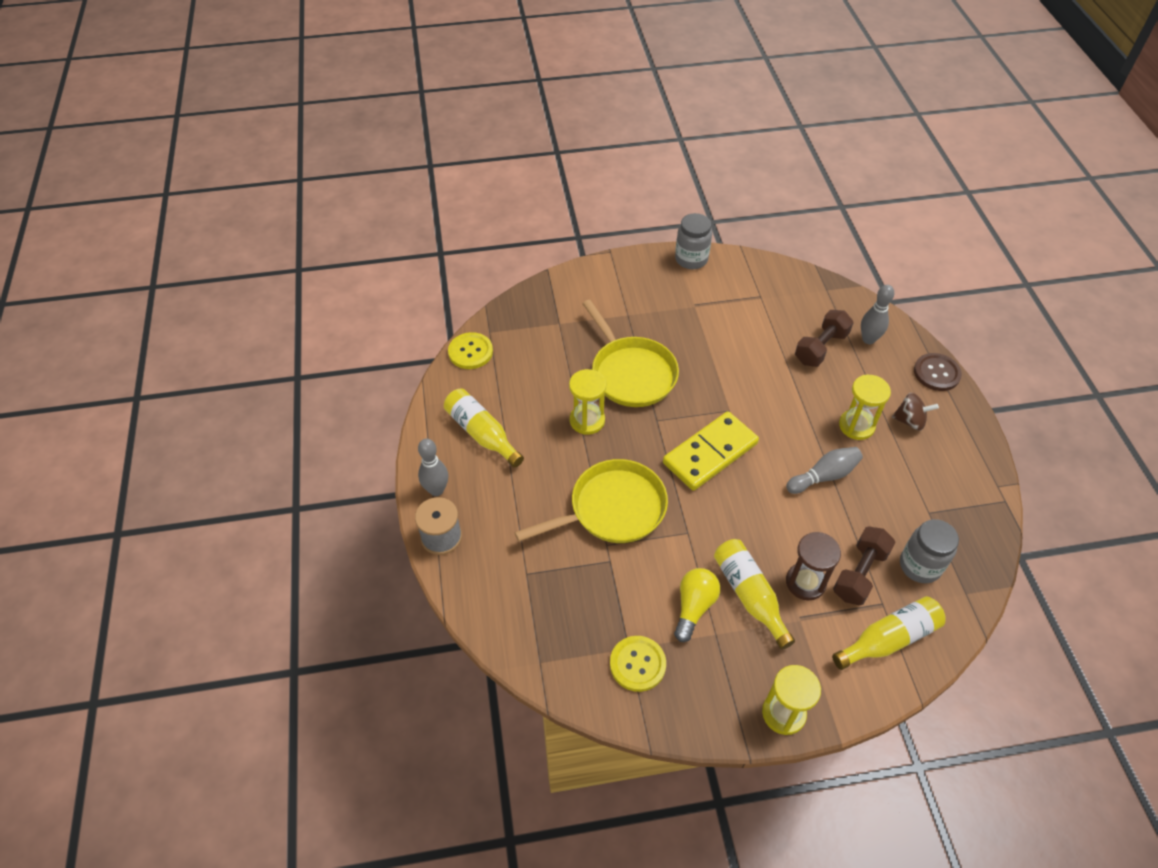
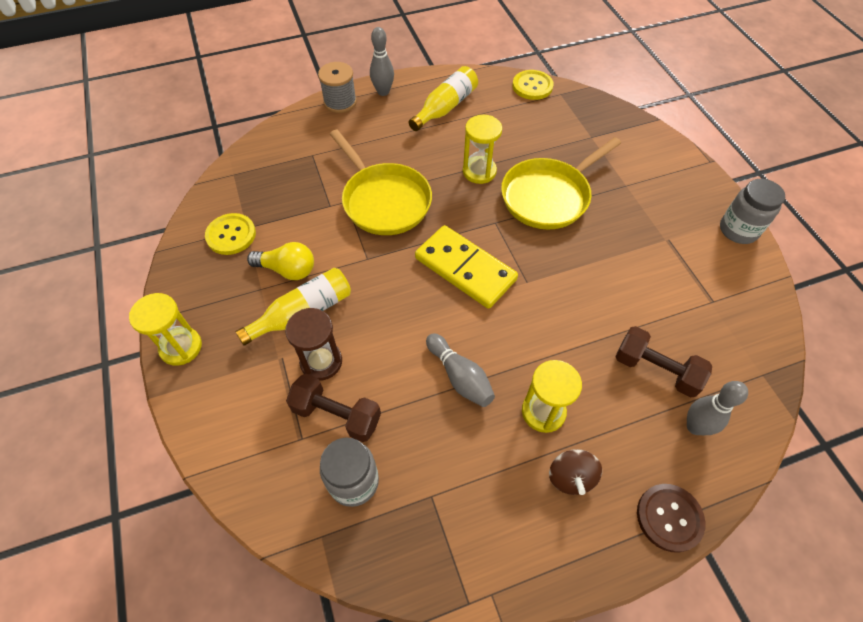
camera: 80 degrees right, 5 degrees up
(889, 639) = (259, 444): yellow bottle -> none

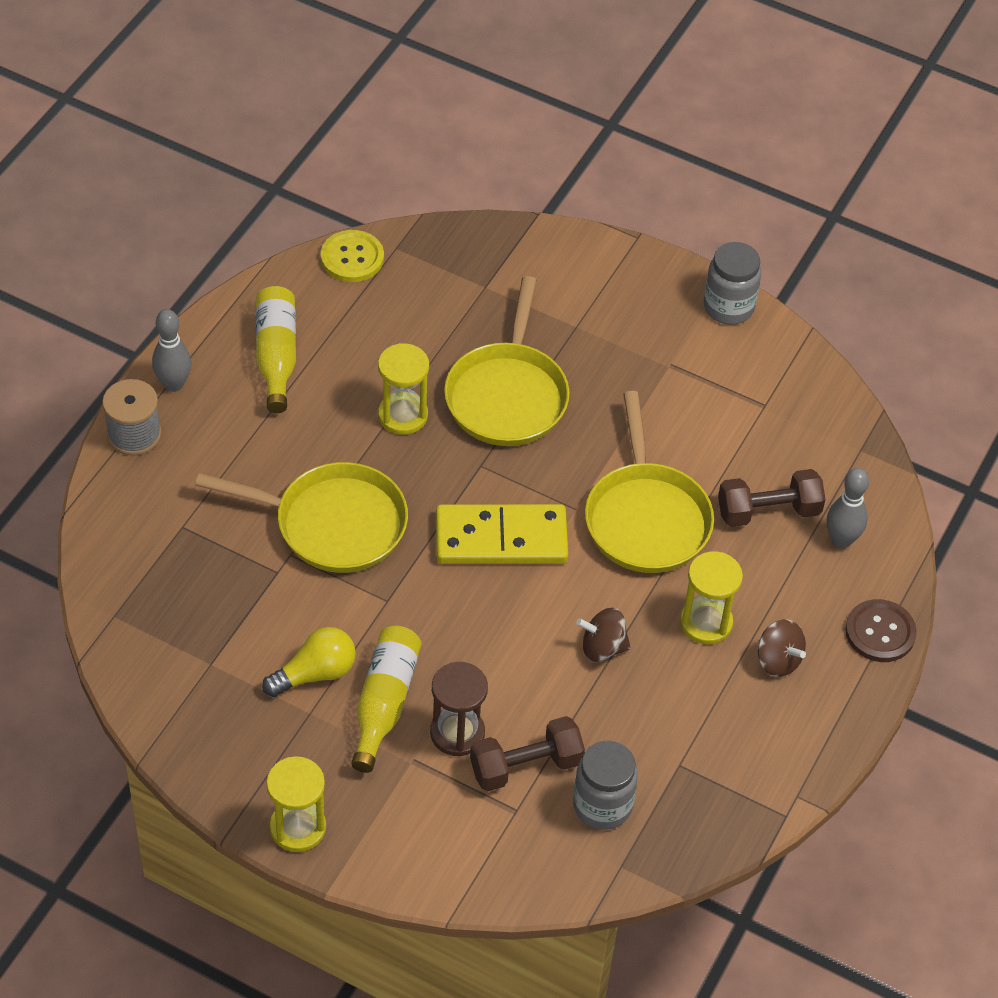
camera: 45 degrees left, 5 degrees down
(231, 235) = (204, 684): yellow button -> none
(460, 376) = (602, 647): grey bowling pin -> brown spinning top
(566, 317) = (646, 518): none -> yellow pan

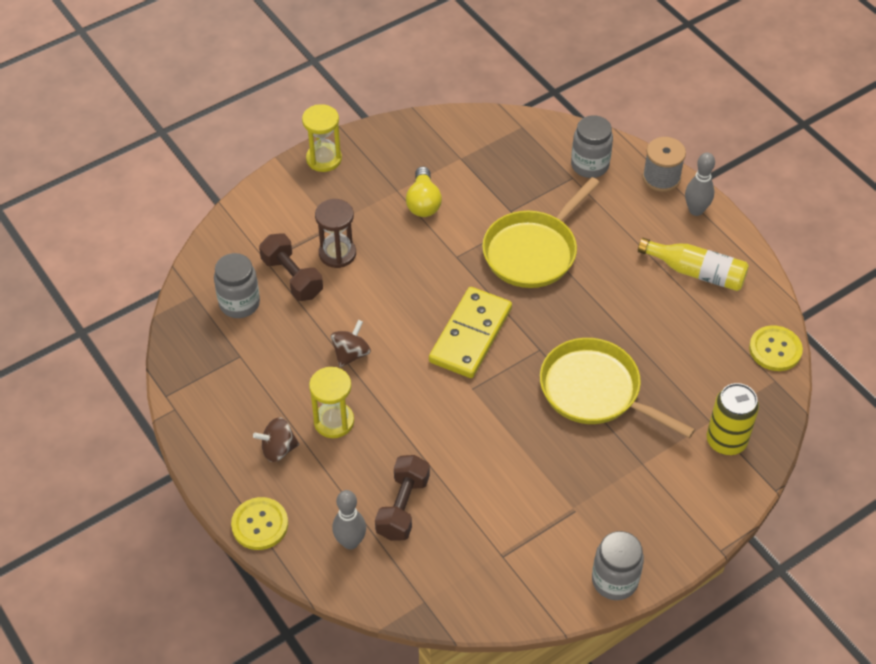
camera: 120 degrees right, 0 degrees up
(150, 515) = (589, 165): none -> grey jar
(384, 703) = (381, 227): yellow bottle -> none
(403, 415) = (607, 322): yellow hourglass -> none
(502, 267) = (726, 441): none -> yellow can
(526, 766) = (292, 277): brown dumbbell -> brown dumbbell turned 45 degrees counterclockwise
(646, 518) = (440, 426): yellow pan -> none
(880, 632) = (260, 524): brown button -> yellow button

